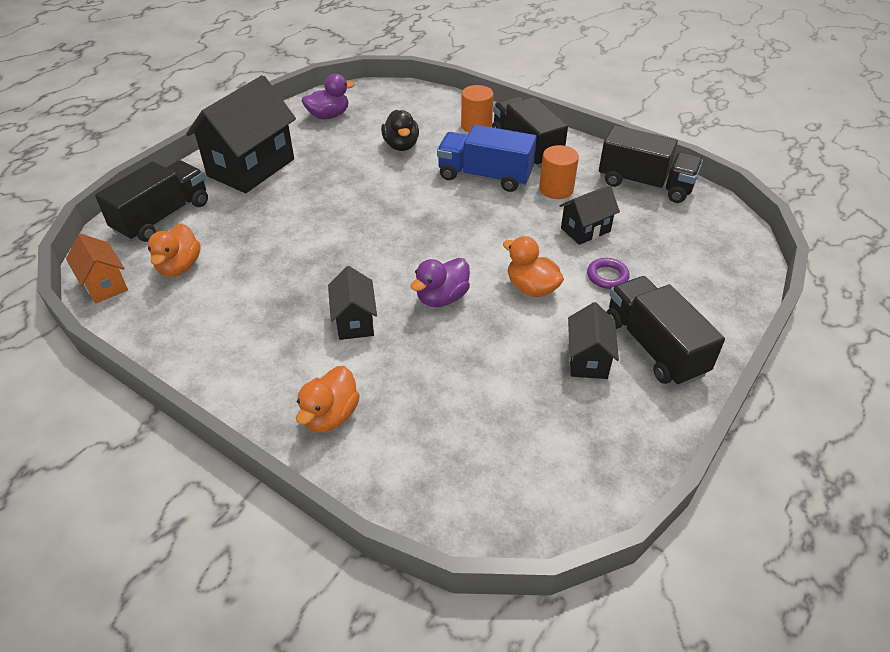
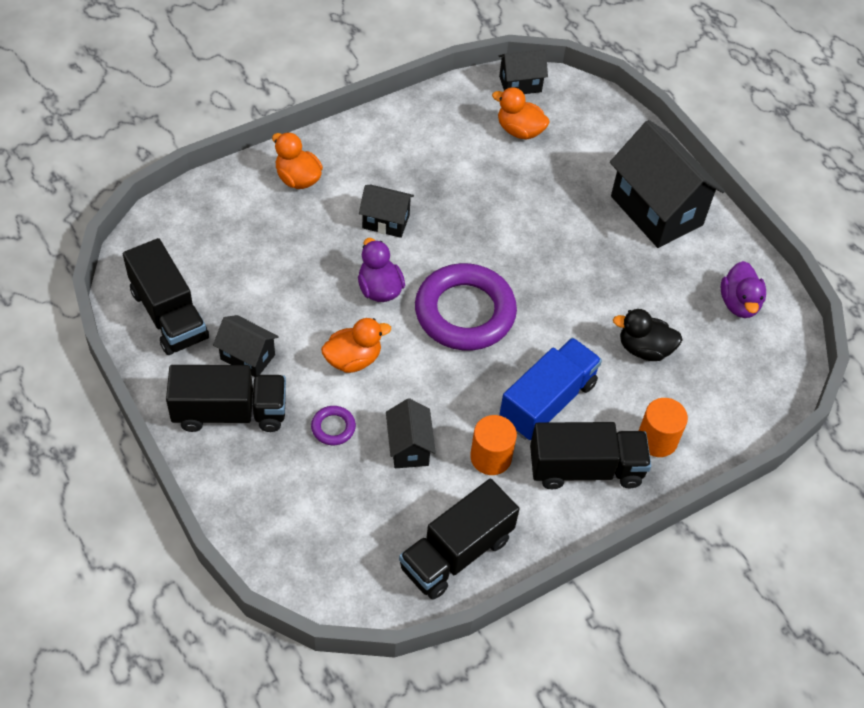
camera: 110 degrees right, 10 degrees up
(105, 285) = (520, 84): orange house -> black house
(162, 217) = (600, 132): black truck -> black truck (169, 314)
(431, 239) = (465, 312): none -> purple ring

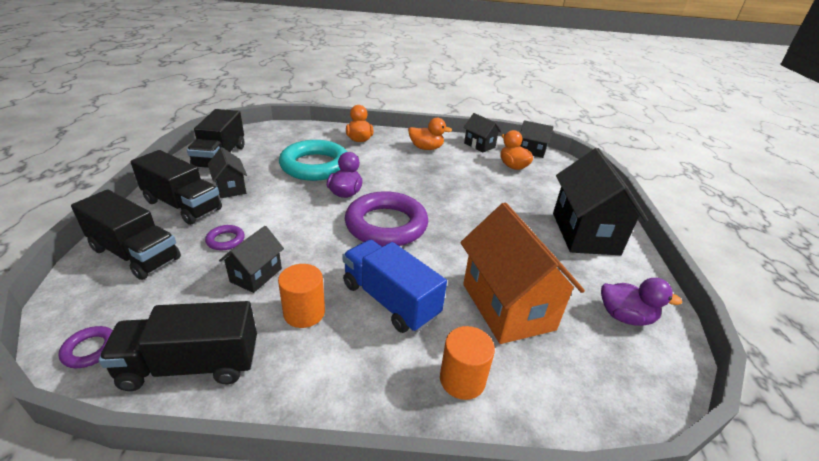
camera: 35 degrees right, 20 degrees down
(298, 263) = (315, 166): none -> turquoise ring
(353, 359) = (286, 215): orange duck -> orange duck (426, 148)
(364, 592) = (90, 349): none -> purple ring
(386, 221) = (386, 170): black house -> black house (479, 145)
(547, 401) = (390, 300): blue truck -> blue truck turned 120 degrees counterclockwise
(585, 468) = (372, 365): black truck -> black truck (135, 254)
(644, 349) = (507, 306): black duck -> orange house
(739, 303) = (625, 316): purple duck -> purple duck turned 105 degrees counterclockwise

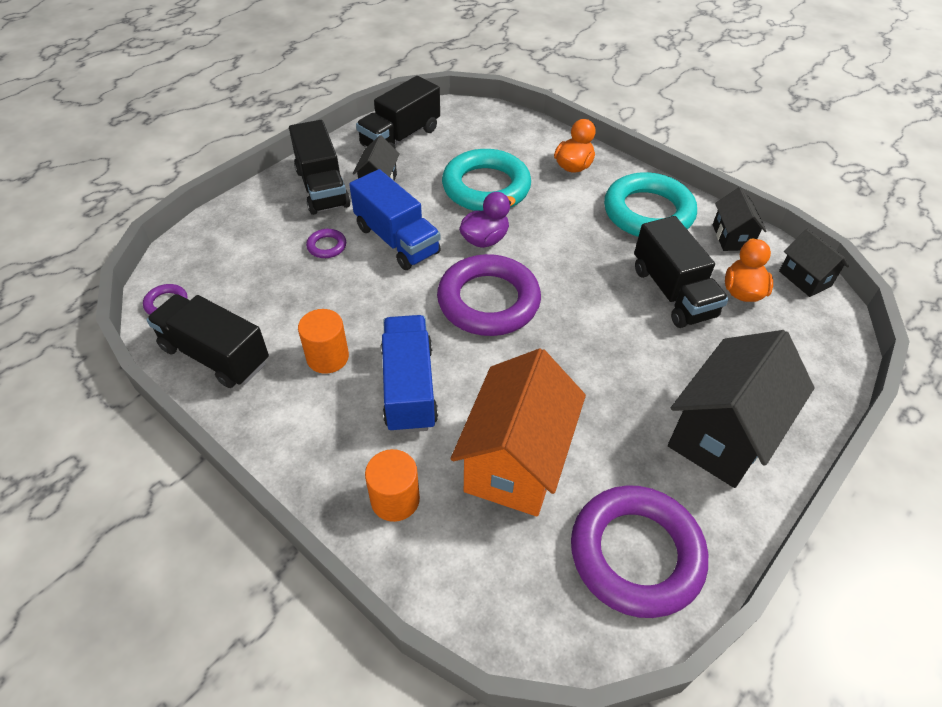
camera: 40 degrees right, 15 degrees up
(135, 254) = (250, 227): black truck -> black truck (672, 292)
(256, 275) = (321, 297): black house -> none
(281, 215) = (397, 240): none -> blue truck
(426, 148) = (648, 212): orange duck -> turquoise ring
(625, 316) = (636, 554): purple duck -> purple ring

